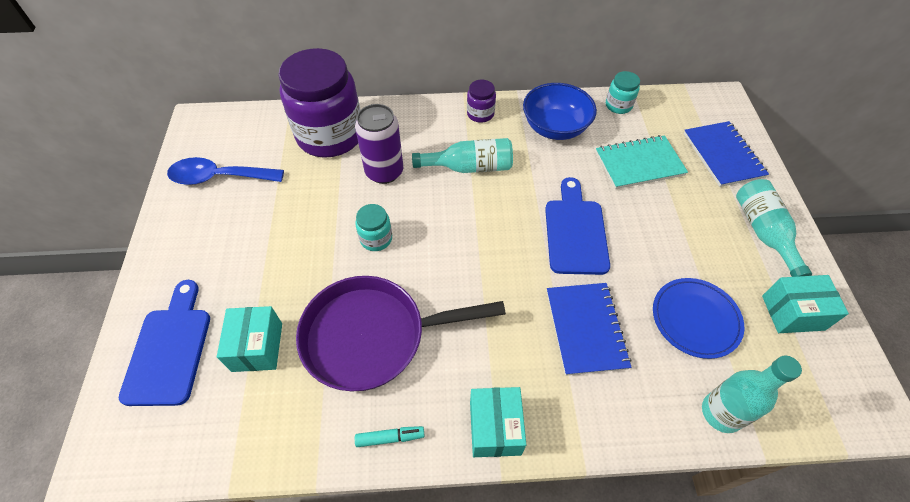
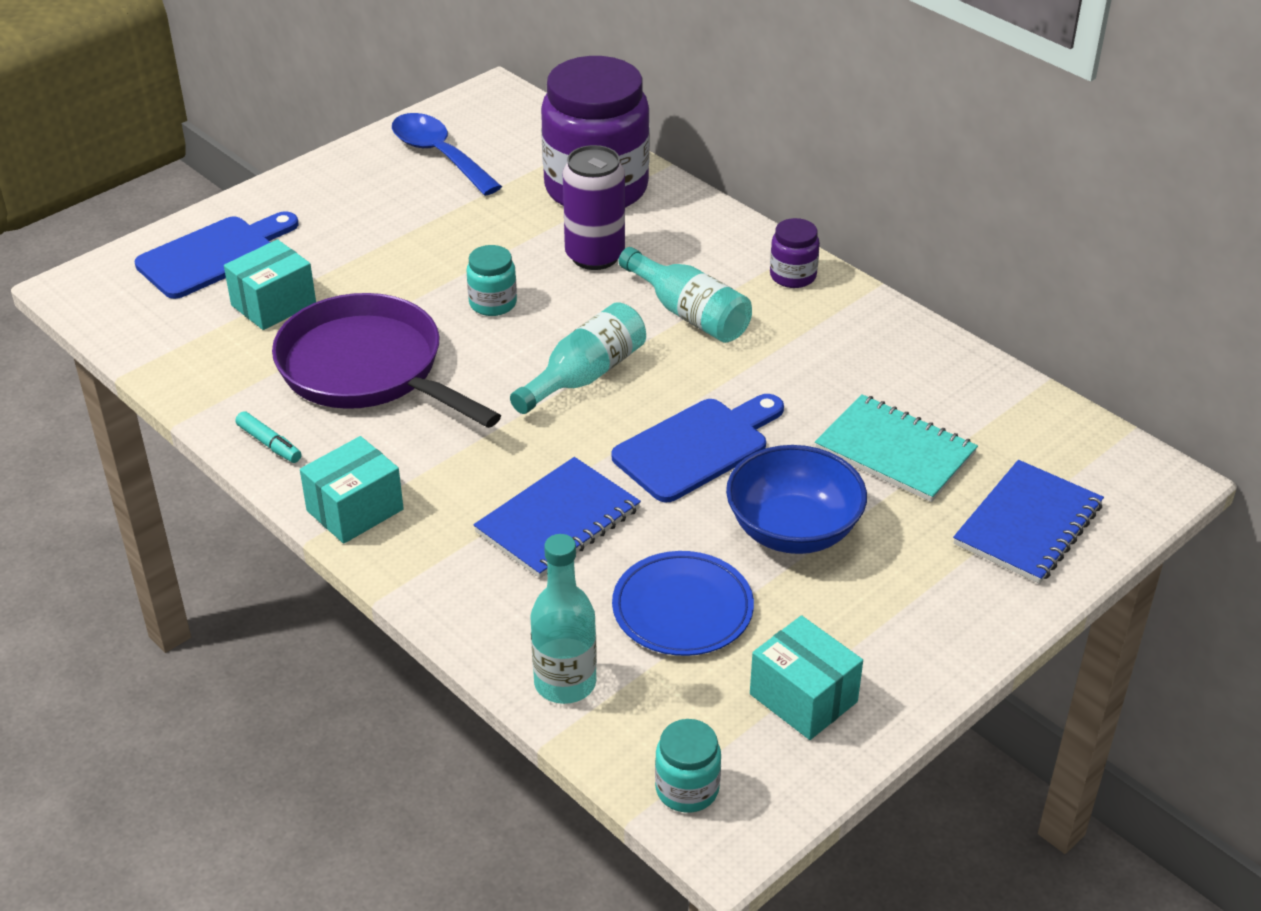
camera: 50 degrees right, 15 degrees down
(555, 128) = (858, 348): blue bowl -> blue bowl (793, 530)
(618, 105) = (987, 384): turquoise jar -> turquoise jar (687, 789)
(763, 232) = (920, 620): turquoise bottle -> turquoise bottle (585, 375)

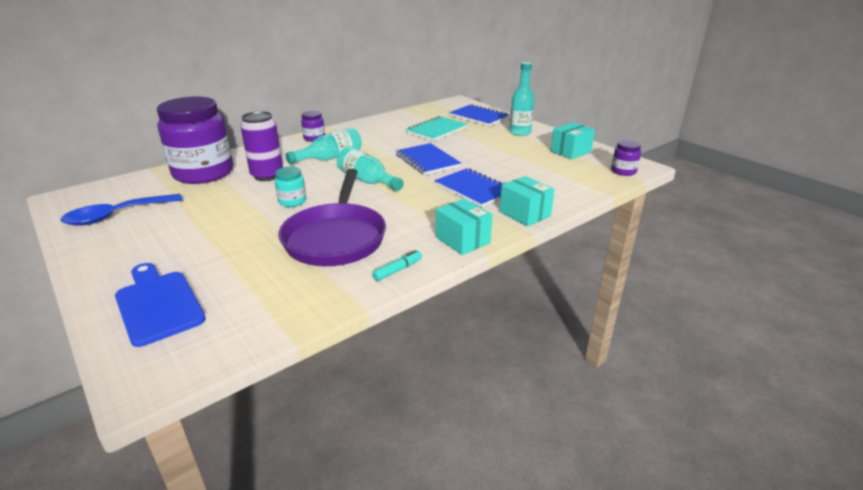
camera: 85 degrees left, 10 degrees down
(273, 304) = (244, 274): turquoise box -> turquoise box (524, 214)
(368, 369) = (336, 238): purple pan -> purple pan turned 45 degrees counterclockwise
(565, 683) = (576, 190): turquoise bottle -> turquoise bottle (520, 132)
(682, 608) = (527, 168): blue plate -> none
(687, 789) = (623, 171): turquoise jar -> purple jar
(697, 447) = (427, 161): blue cutting board -> blue notebook
(793, 530) = (481, 148): blue bowl -> none

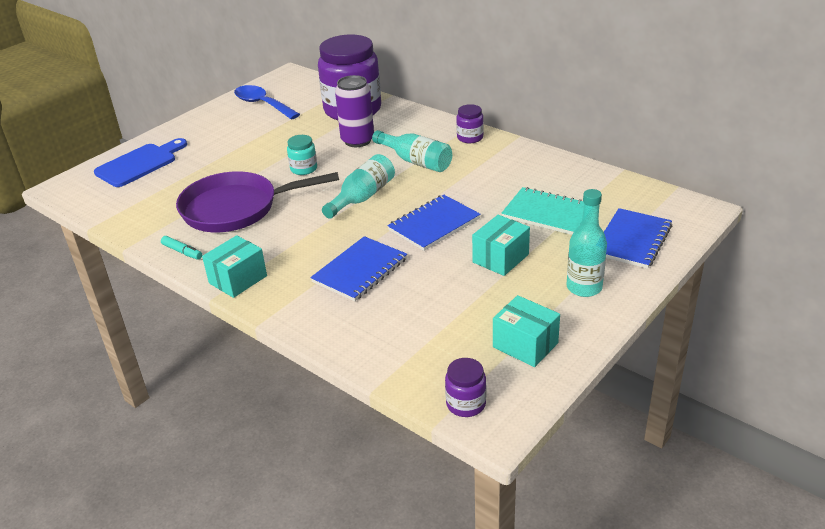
camera: 80 degrees right, 5 degrees up
(524, 214) = (303, 315): turquoise box -> turquoise box (500, 258)

